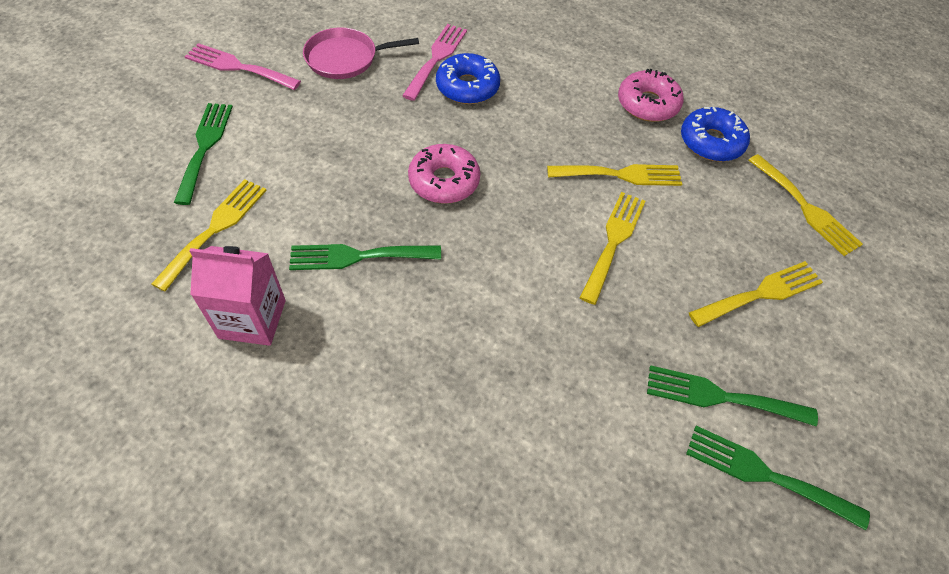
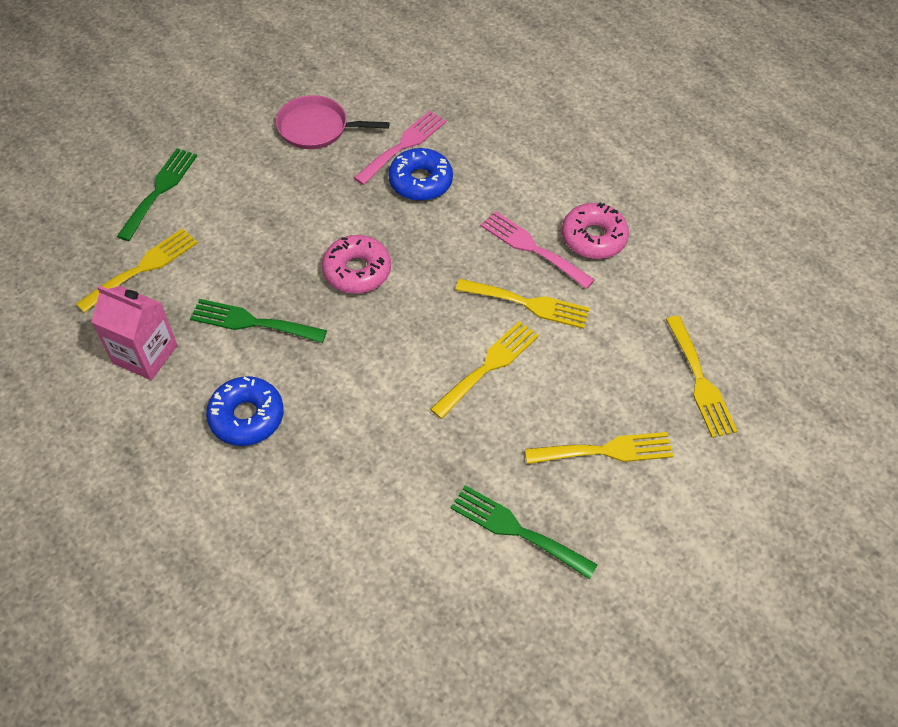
camera: 20 degrees right, 0 degrees up
(238, 67) = (216, 117): pink fork -> pink fork (532, 248)
(711, 142) = (638, 292): blue donut -> blue donut (247, 417)
(765, 474) = (520, 605): green fork -> none

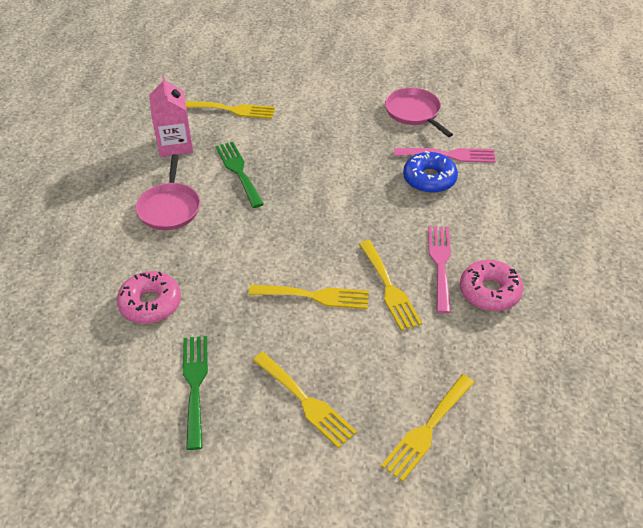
camera: 55 degrees right, 10 degrees down
(160, 190) = (292, 84): green fork -> none
(247, 417) = (170, 208): blue donut -> pink pan
(357, 271) = (324, 192): pink donut -> pink donut (150, 304)

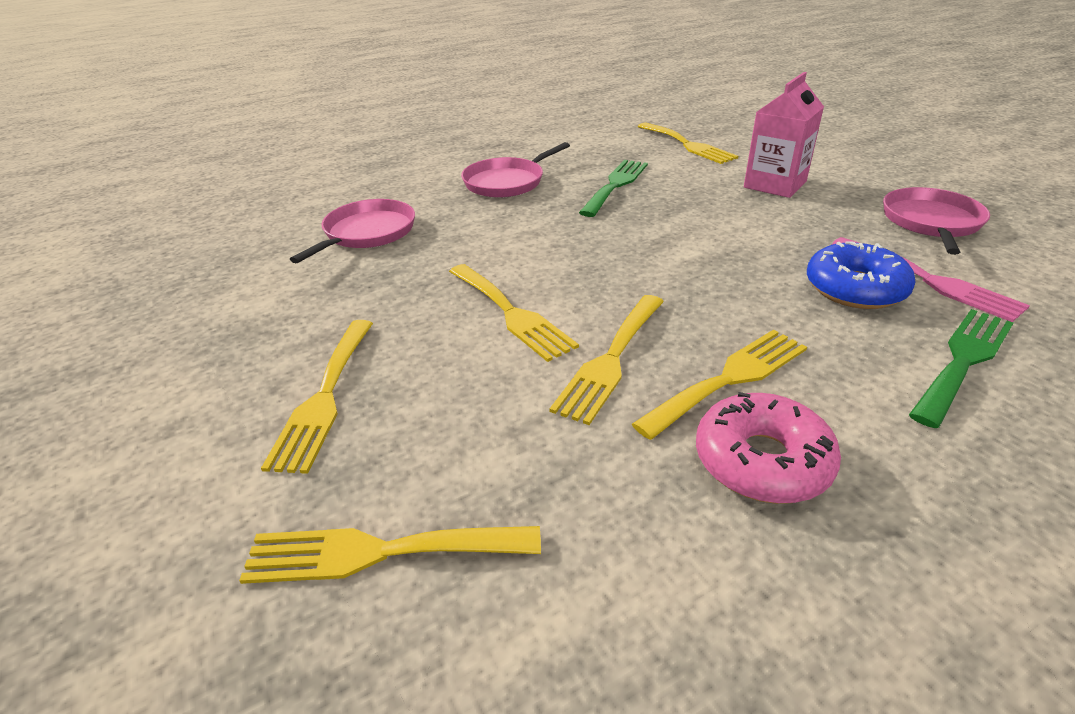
camera: 50 degrees right, 10 degrees down
(150, 304) = (367, 233): pink donut -> pink pan
(175, 145) = (590, 147): pink carton -> pink carton (775, 184)
(195, 384) = (278, 309): green fork -> green fork (963, 360)
(440, 263) = (729, 379): pink fork -> yellow fork

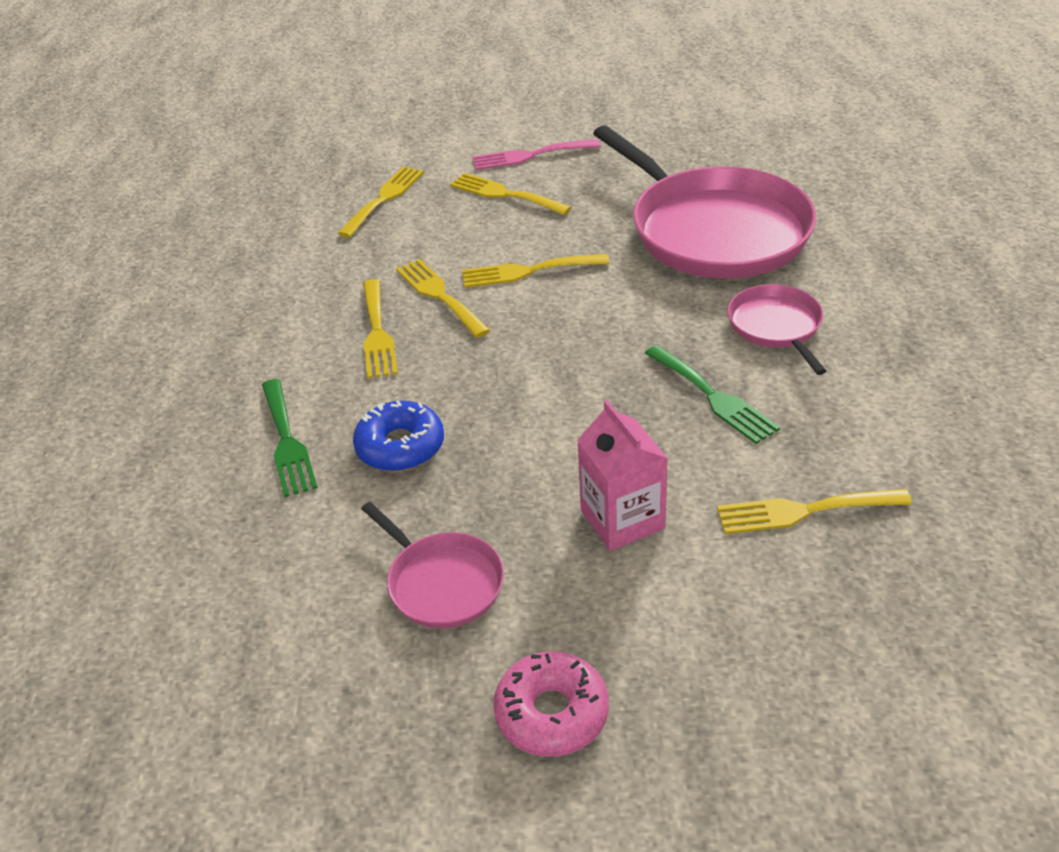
camera: 120 degrees right, 5 degrees up
(367, 233) = (714, 230): pink pan -> pink pan, size x2.11
(762, 461) = (314, 315): pink donut -> pink donut (552, 713)
(930, 280) = (367, 498): pink fork -> pink fork (529, 156)

